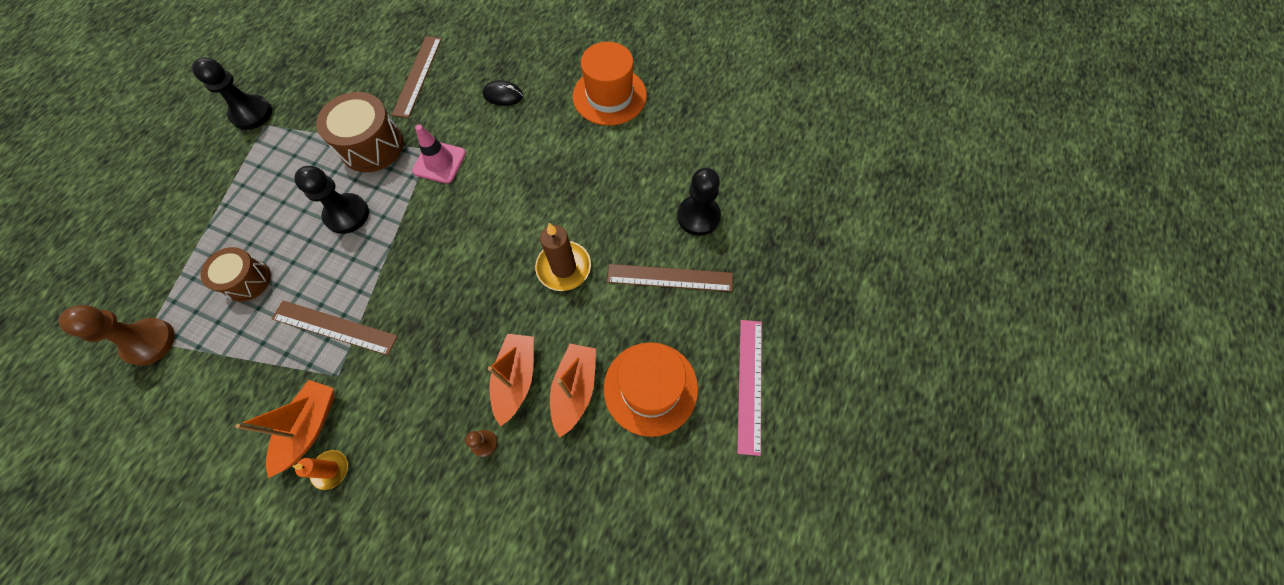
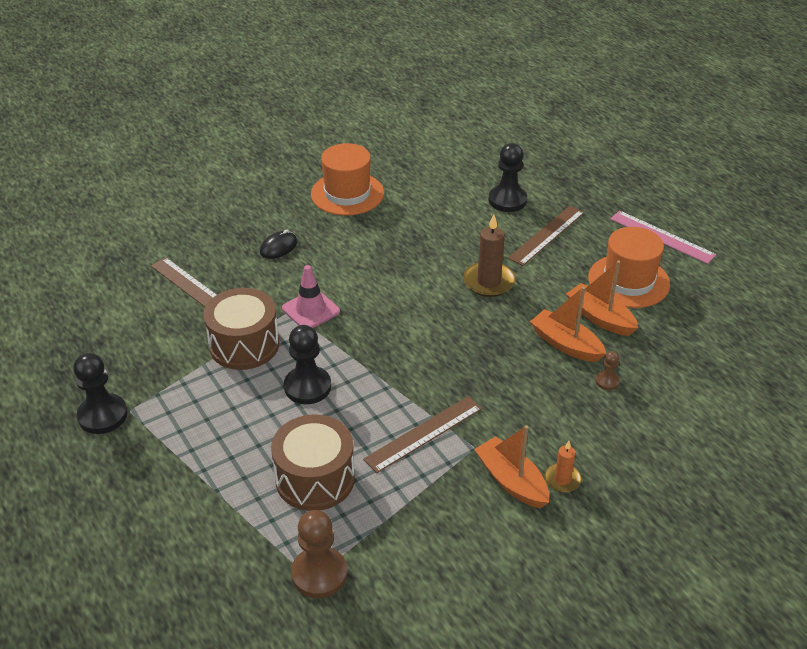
camera: 55 degrees left, 25 degrees down
(247, 280) = (315, 478): brown drum -> brown drum, size x1.55

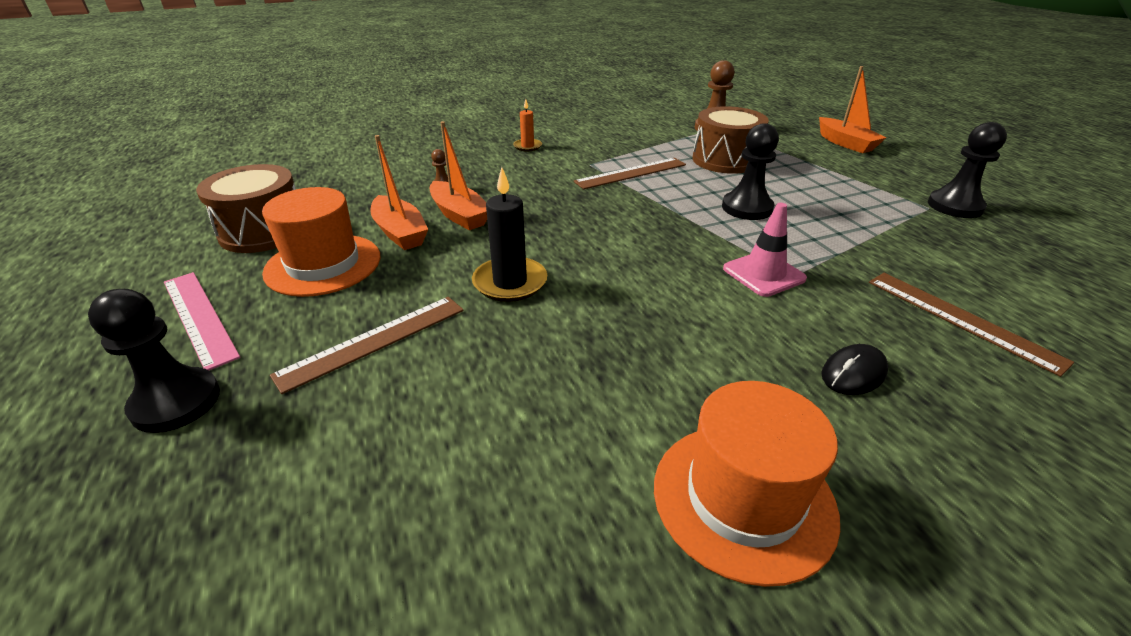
camera: 170 degrees left, 5 degrees down
(244, 345) = (837, 247): brown drum -> brown drum (263, 231)
(488, 282) = (510, 282): brown candle -> black candle
(507, 200) = (388, 426): black pawn -> black pawn (176, 402)
(511, 481) = (567, 148): orange boat -> orange boat (845, 143)

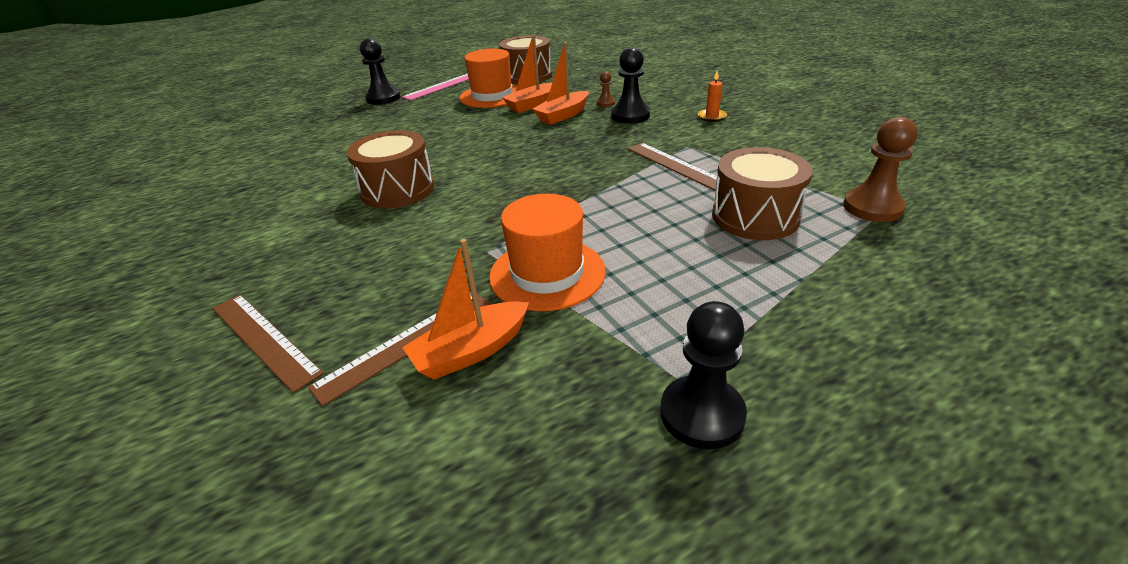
camera: 85 degrees right, 0 degrees up
(373, 341) = (418, 121): brown ruler -> brown ruler (264, 339)
(510, 282) = (473, 143): black candle -> none
(643, 347) = (397, 190): none -> brown drum
(743, 498) = (268, 223): orange hat -> orange hat (547, 273)
(747, 208) = (621, 229): black pawn -> black pawn (630, 116)
(763, 274) = (488, 235): pink traffic cone -> none
(845, 143) = (927, 329): orange boat -> orange boat (471, 351)
(853, 373) = (349, 268): black mouse -> none

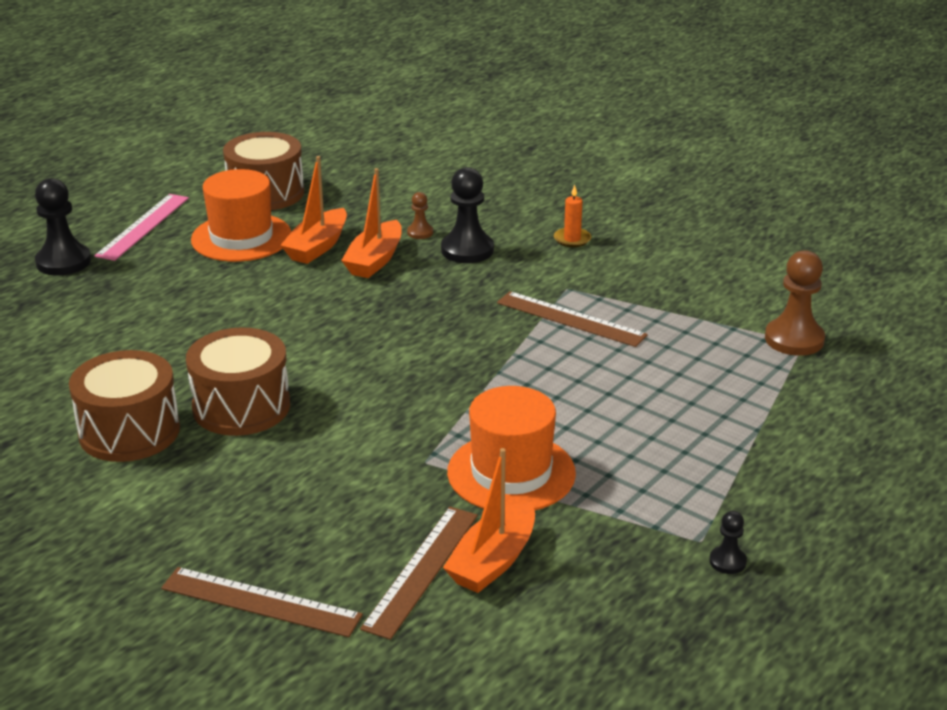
camera: 25 degrees left, 5 degrees down
(702, 414) = (727, 561): black pawn -> black pawn, size x0.51
(755, 216) = (686, 370): brown drum -> brown drum (129, 431)

